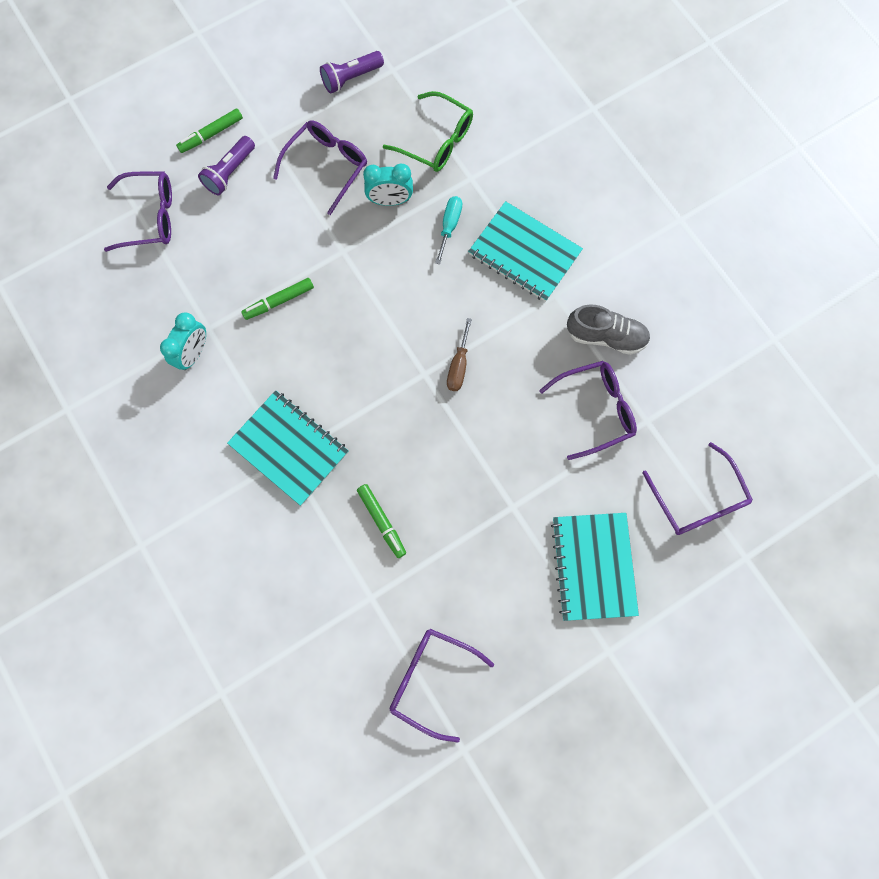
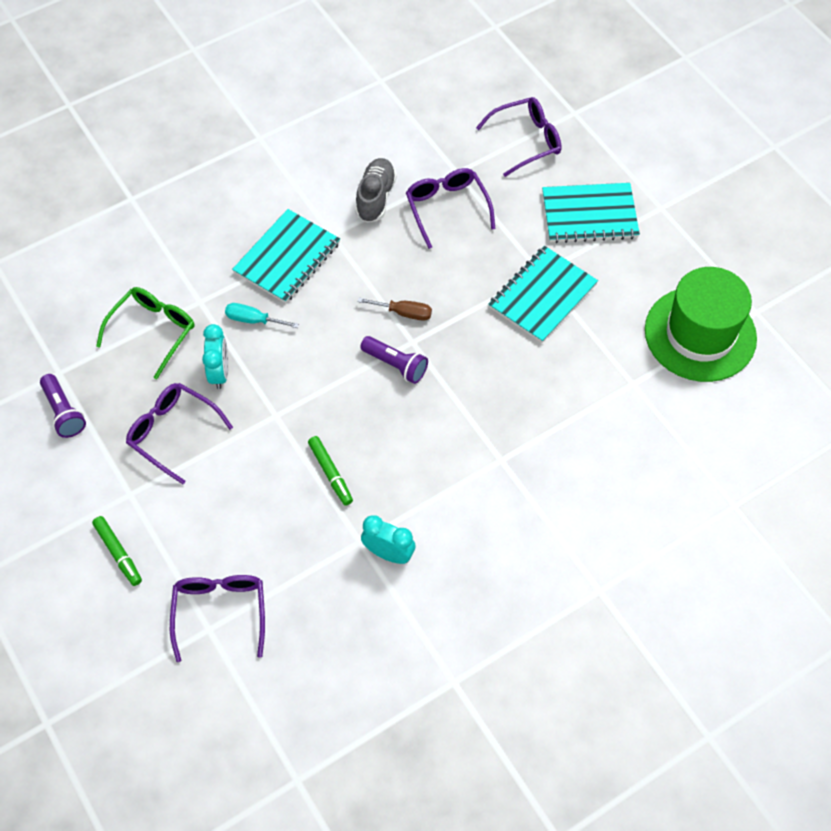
camera: 90 degrees left, 15 degrees down
(230, 172) = (170, 530): purple flashlight -> purple flashlight (395, 365)
(289, 448) = (491, 457): turquoise notebook -> turquoise notebook (542, 296)
(382, 521) = (560, 375): green marker -> none
(432, 680) = (700, 334): purple glasses -> green hat

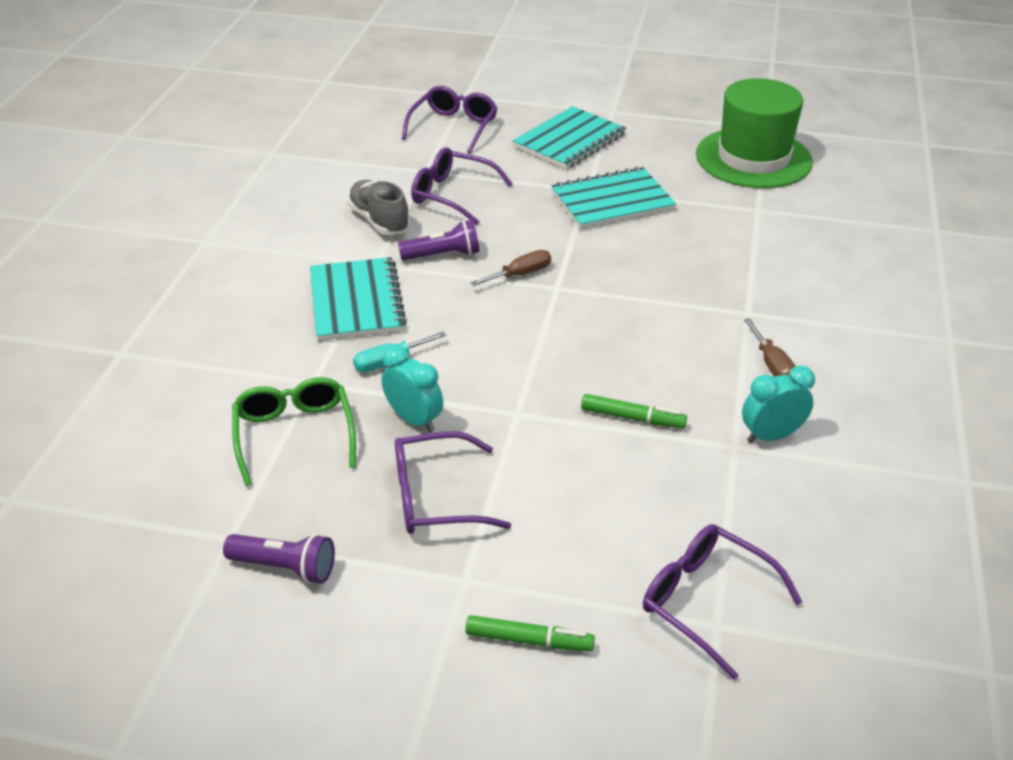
camera: 45 degrees left, 20 degrees down
(395, 365) = (568, 310): purple flashlight -> purple flashlight (443, 255)
(459, 509) = (772, 365): none -> brown screwdriver
(542, 296) = (612, 201): turquoise notebook -> turquoise notebook turned 75 degrees clockwise

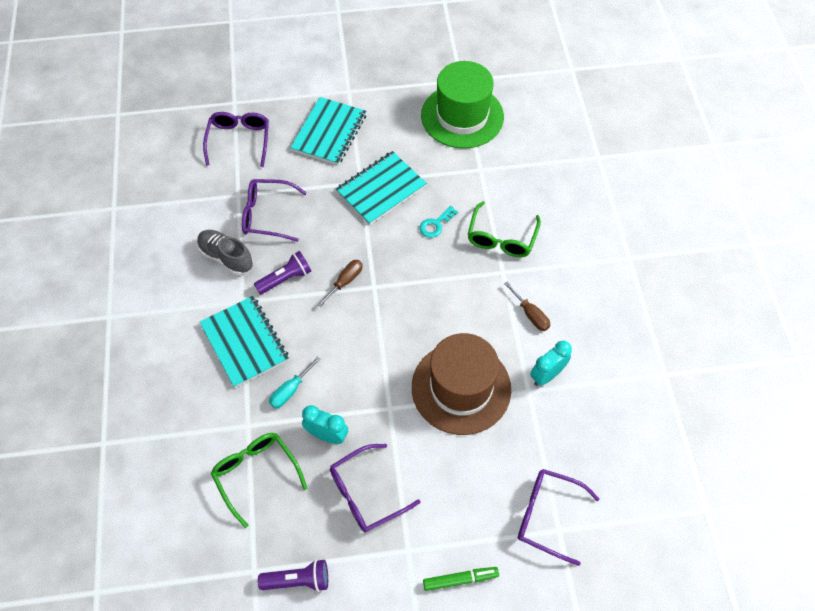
camera: 20 degrees left, 20 degrees up
(632, 418) = (461, 388): green marker -> brown hat
(672, 247) = (436, 224): none -> turquoise key
(761, 279) = (501, 237): none -> green glasses

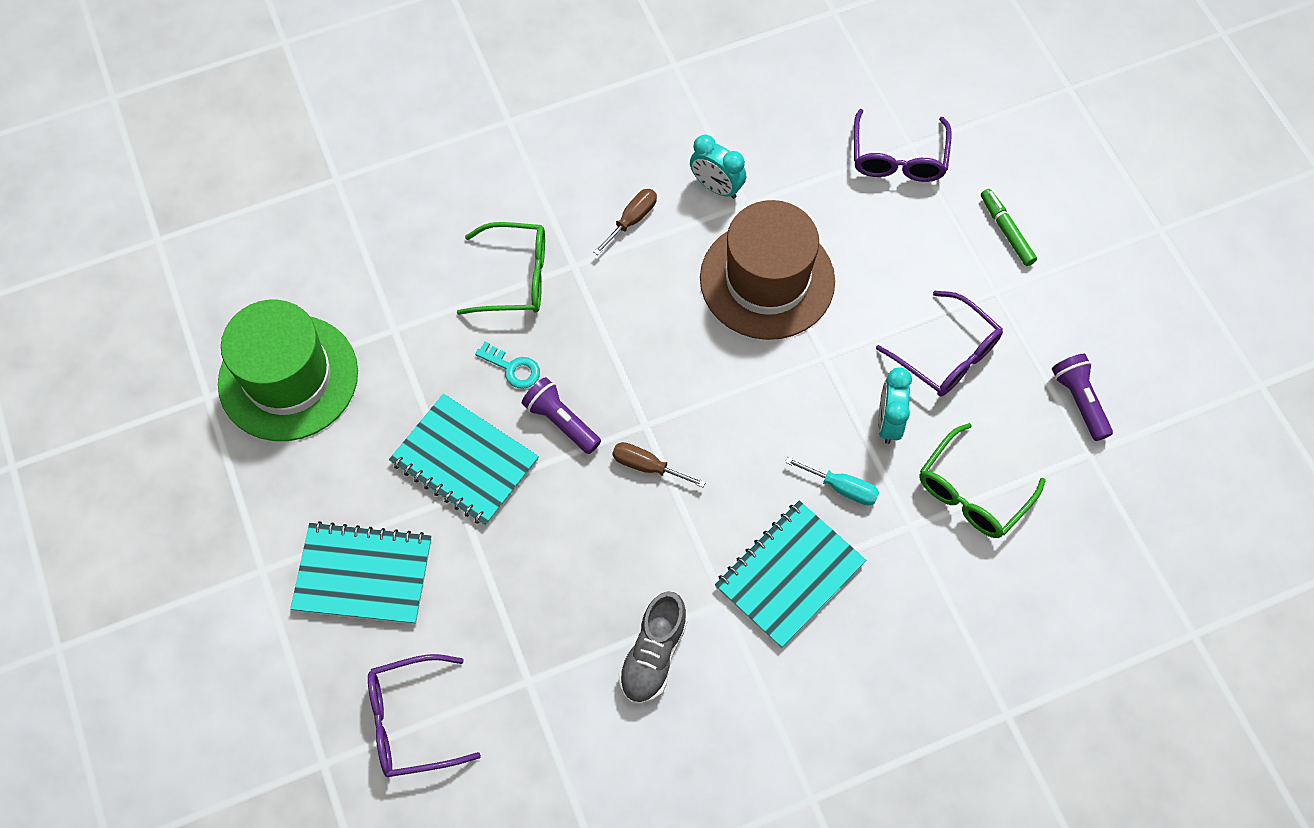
camera: 105 degrees left, 5 degrees up
(268, 215) = (556, 618): purple glasses -> none
(285, 279) = (666, 552): purple flashlight -> purple flashlight (561, 421)

